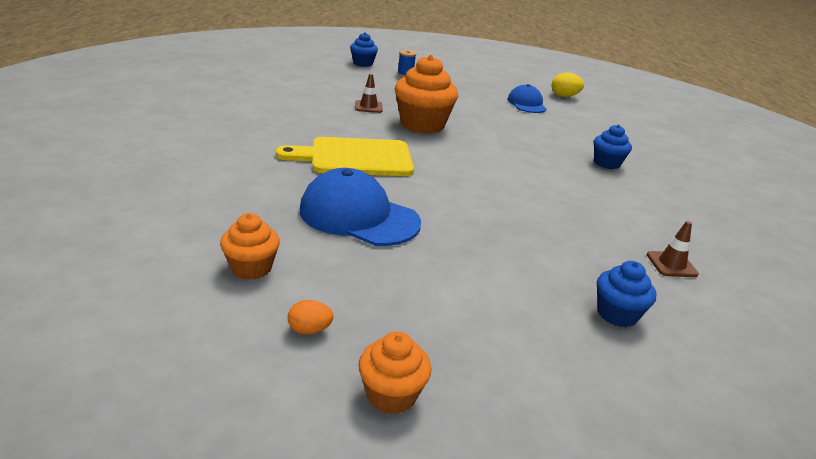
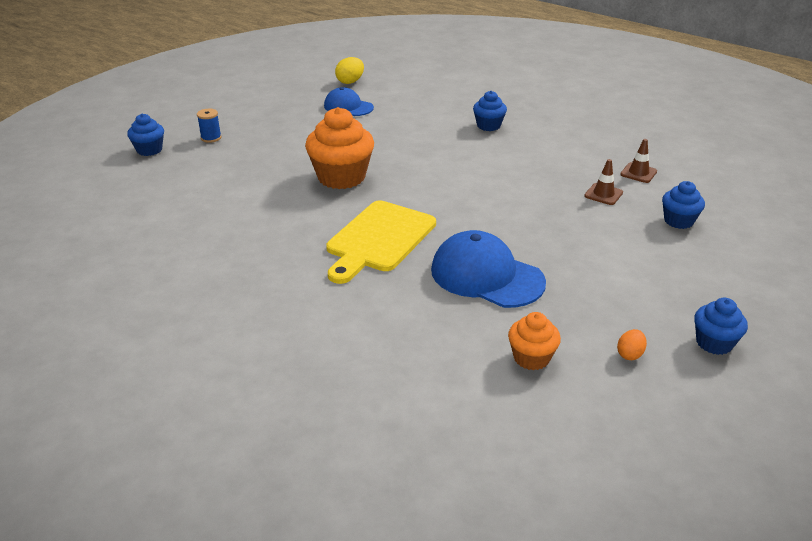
camera: 50 degrees left, 5 degrees up
(359, 216) = (486, 276): blue cap -> blue cap turned 60 degrees clockwise
(368, 107) = (271, 190): brown traffic cone -> brown traffic cone (603, 194)
(391, 394) = (714, 343): orange cupcake -> blue cupcake

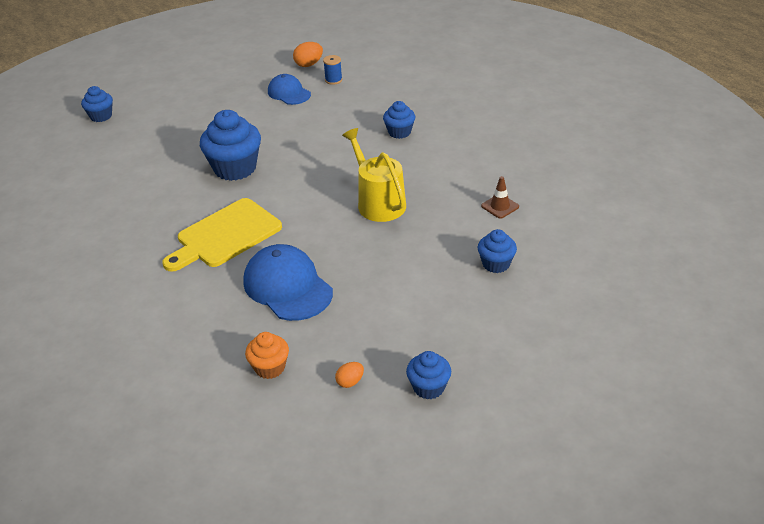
camera: 20 degrees right, 5 degrees up
(211, 138) = (155, 111): blue spool -> blue spool (333, 80)
(341, 177) = (235, 168): orange cupcake -> blue cupcake
(350, 82) = (309, 64): yellow egg -> orange egg
(518, 186) = (378, 202): none -> yellow watering can
(603, 194) = (449, 224): brown traffic cone -> none

